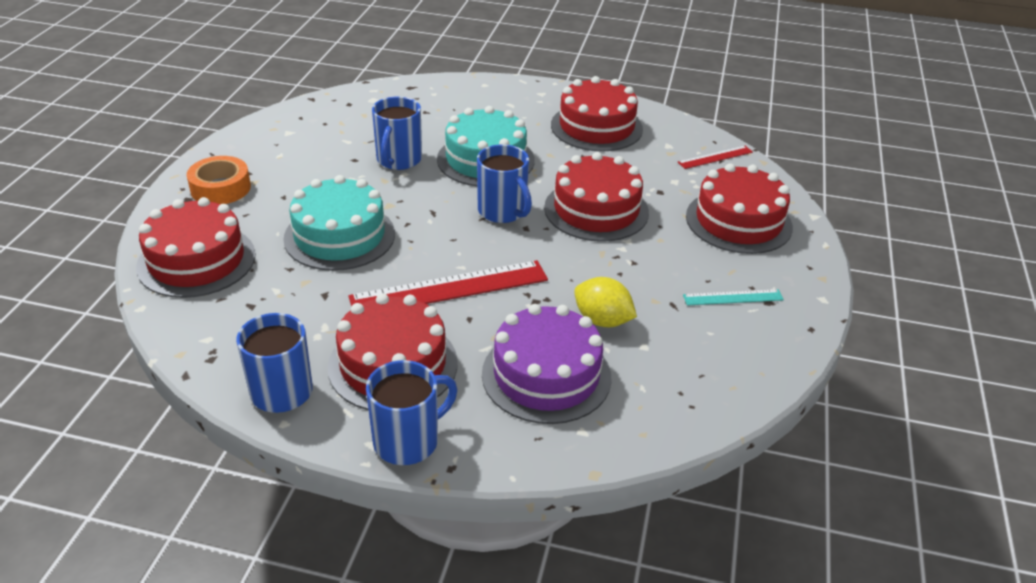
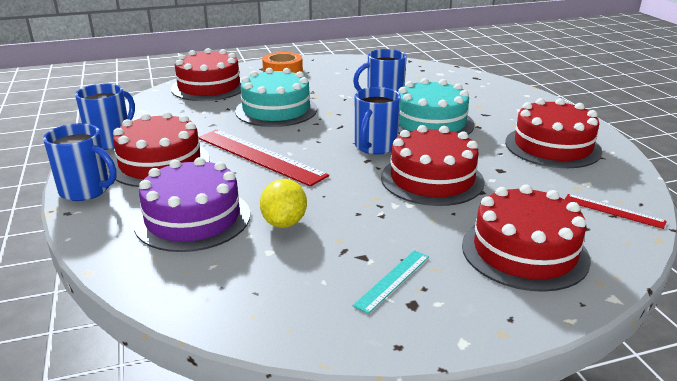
camera: 60 degrees right, 10 degrees down
(733, 297) = (392, 280): turquoise ruler -> turquoise ruler turned 75 degrees clockwise

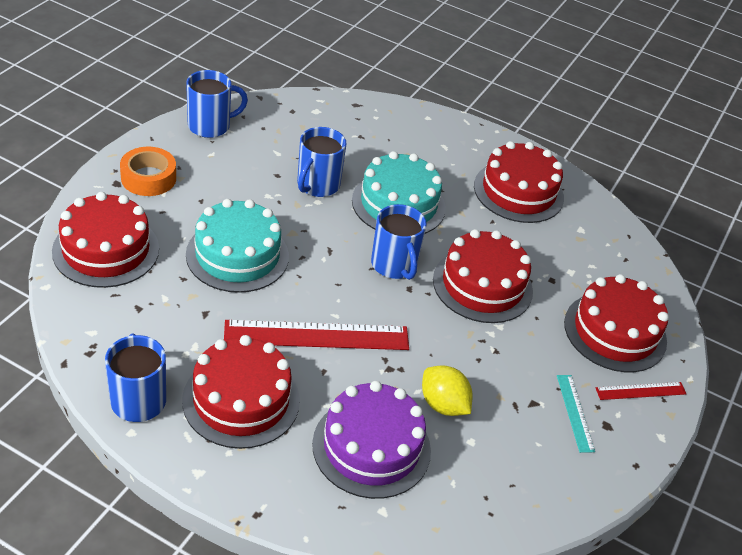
camera: 50 degrees left, 15 degrees up
(86, 190) = (229, 478): blue mug -> blue mug (210, 126)
(613, 211) = (622, 254): red ruler -> red ruler (640, 391)

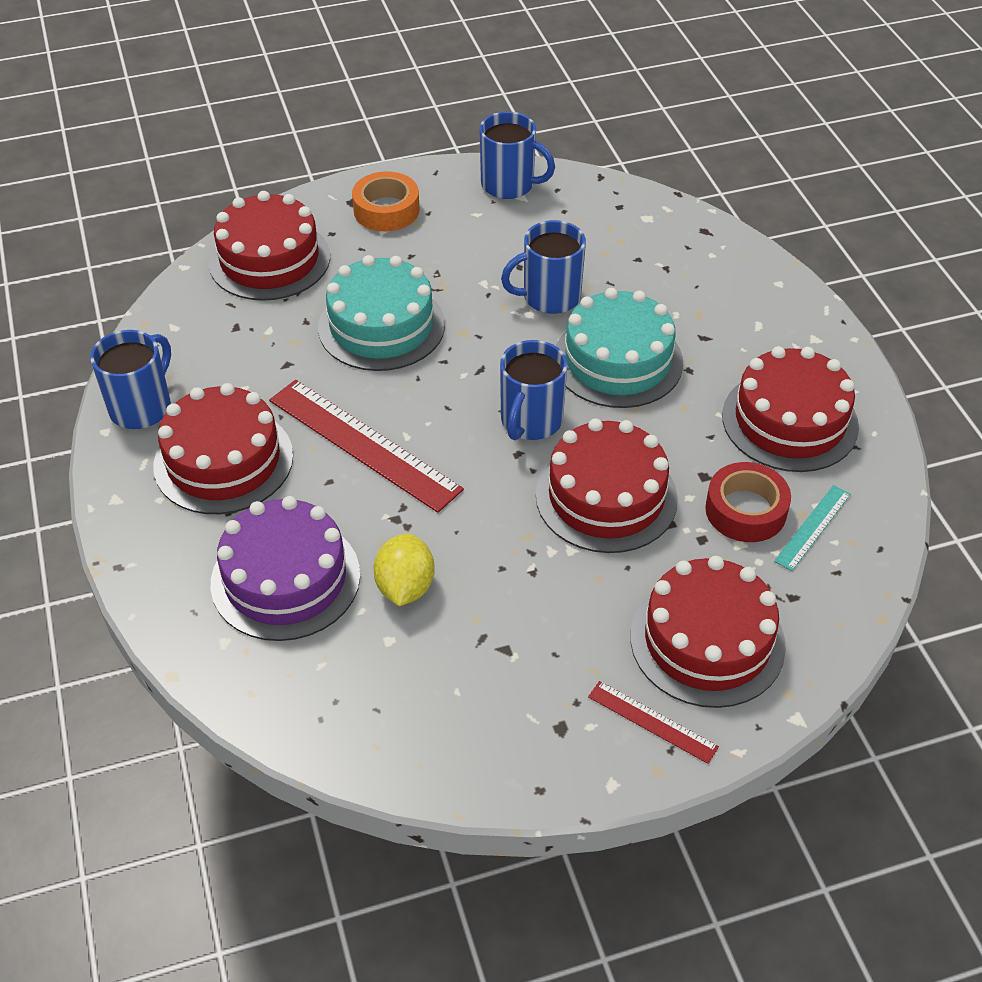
camera: 50 degrees right, 5 degrees up
(553, 252) = (745, 510): none -> red tape
(575, 412) = (540, 689): turquoise ruler -> turquoise ruler (813, 527)

